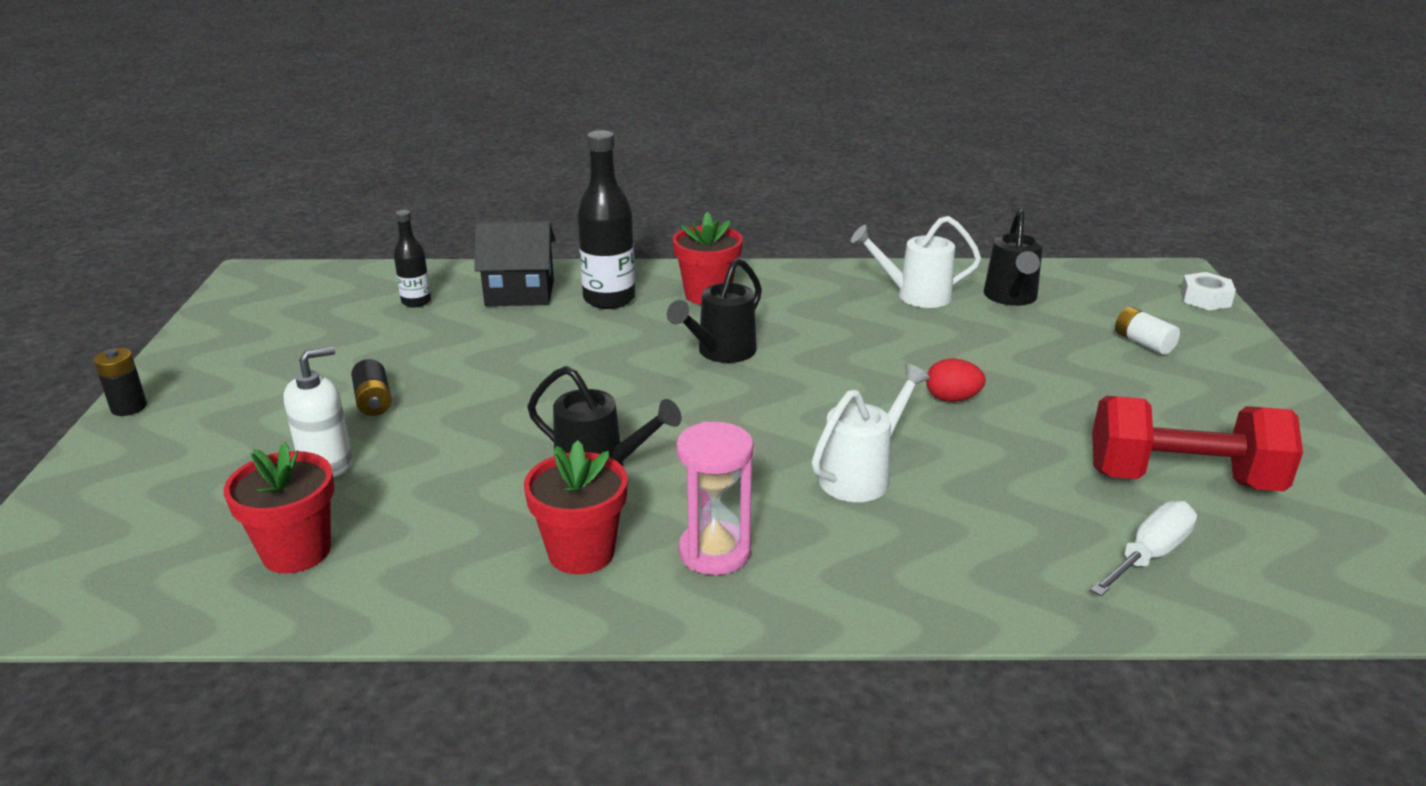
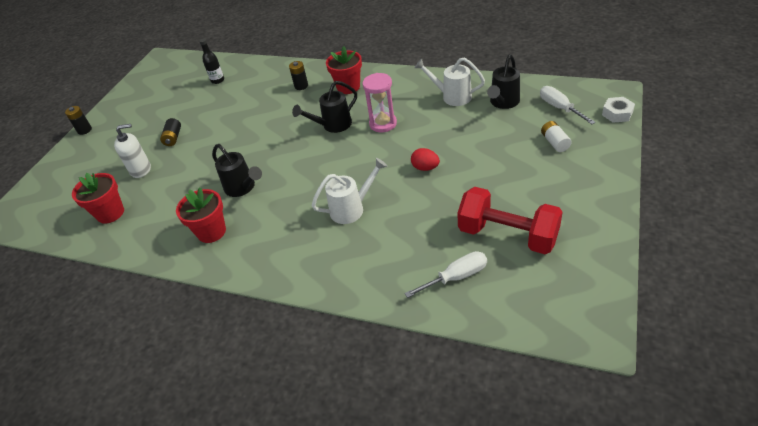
camera: 25 degrees right, 15 degrees up
(519, 293) = (264, 78): black house -> none
(609, 299) = (301, 86): black bottle -> black battery
(714, 552) = (263, 241): pink hourglass -> pink hourglass (383, 124)
(1109, 298) = (559, 108): none -> white screwdriver

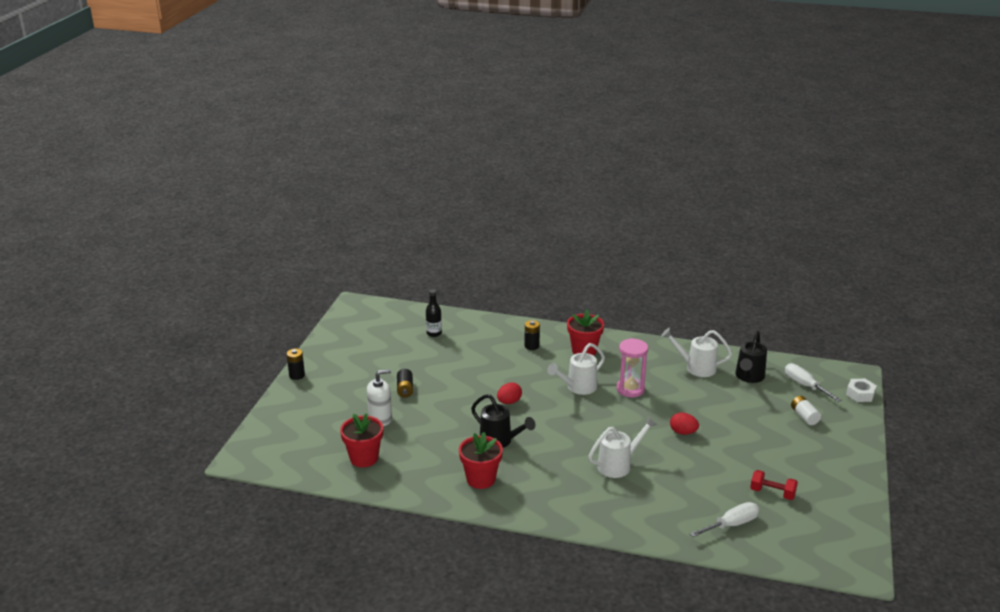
camera: 10 degrees left, 15 degrees down
(264, 145) = (509, 402): none -> red egg
(333, 125) = (578, 387): black watering can -> white watering can
(507, 235) = (772, 493): red dumbbell -> red dumbbell, size x0.50

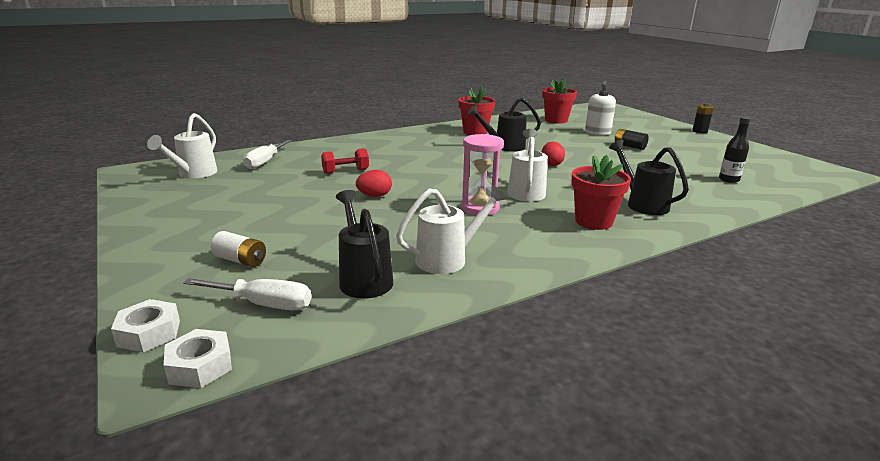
camera: 135 degrees right, 5 degrees down
(531, 346) = (642, 204): black battery -> black watering can
(618, 465) = (398, 162): white watering can -> white watering can (194, 174)
(772, 493) = (240, 186): red dumbbell -> red dumbbell (345, 171)
(841, 371) = (200, 366): none -> white nut

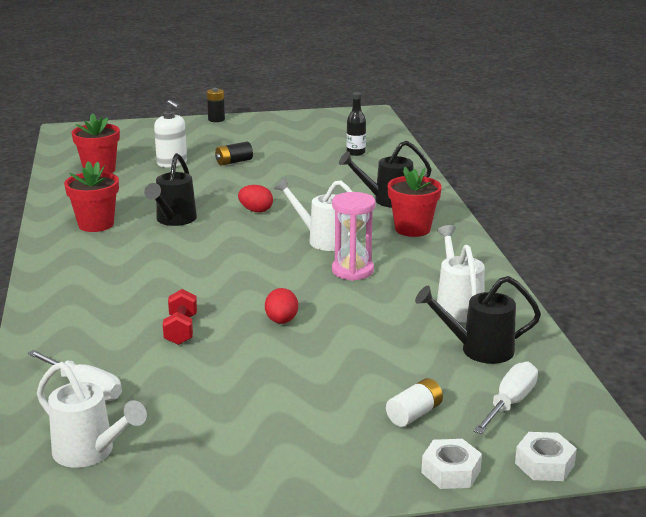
camera: 70 degrees left, 0 degrees up
(200, 366) = (599, 435): white nut -> white nut (451, 471)

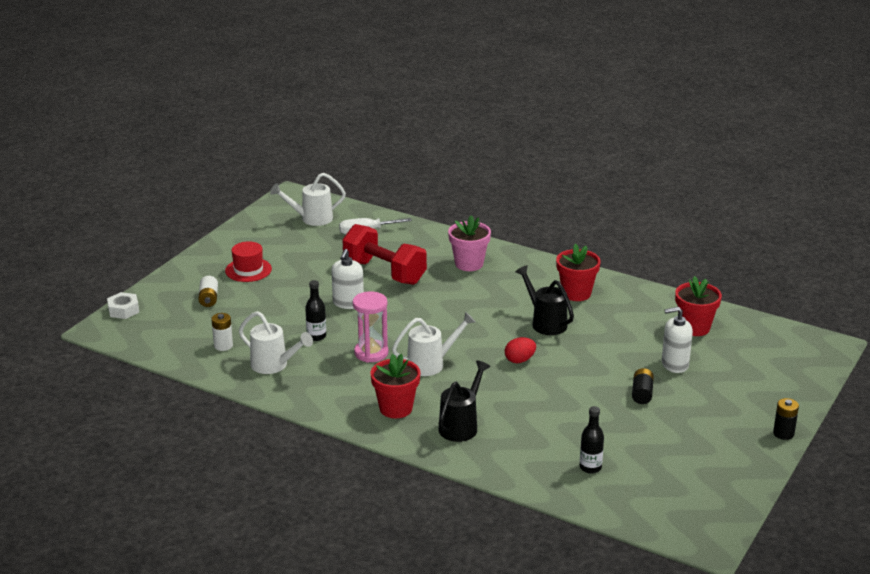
camera: 130 degrees right, 5 degrees up
(96, 291) = (469, 264): none -> pink flower pot
(181, 330) = (384, 272): red dumbbell -> red dumbbell, size x2.00
(281, 321) = (348, 303): red egg -> white soap dispenser
(306, 424) = (248, 270): none -> red hat
(372, 309) = (316, 336): none -> black bottle
(451, 471) = (160, 287): white nut -> none
(479, 350) = (223, 346): black watering can -> white battery
(510, 403) = (171, 327): white screwdriver -> none

